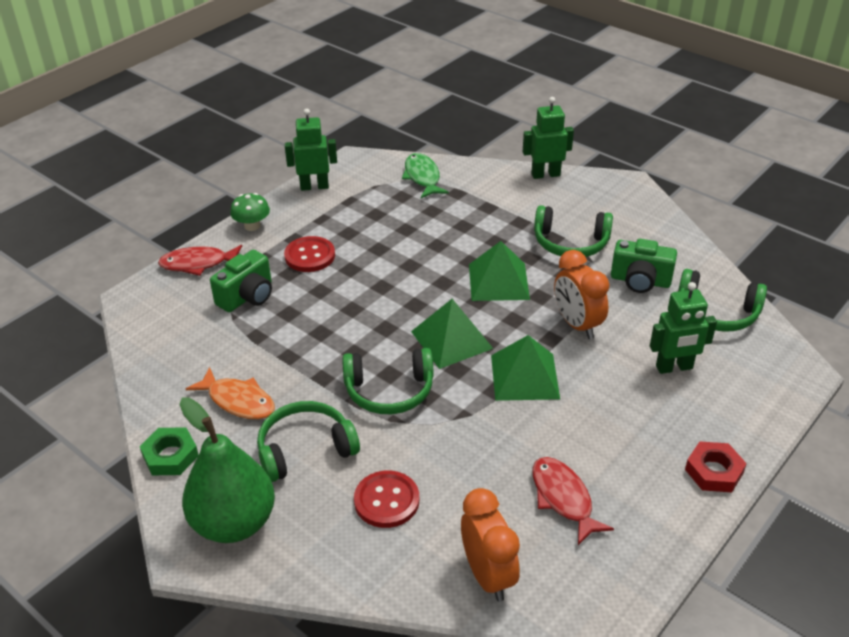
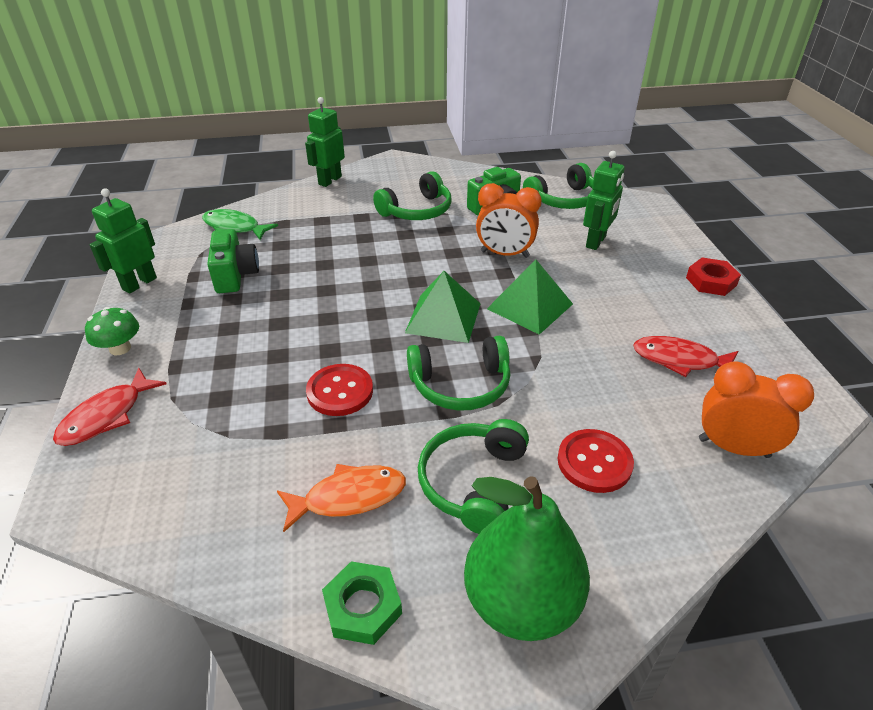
camera: 50 degrees left, 0 degrees up
(247, 296) = (212, 407): green camera -> green camera (235, 275)
(310, 256) = (223, 336): red button -> red button (340, 391)
(389, 391) = (460, 385): green headphones -> green headphones turned 45 degrees clockwise
(498, 281) = (410, 260): green pyramid -> none

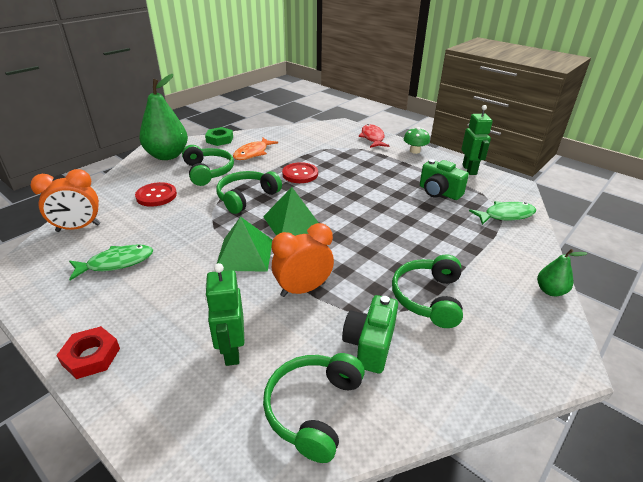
camera: 140 degrees right, 5 degrees down
(329, 180) = (550, 291): green robot -> green pear
(680, 360) = (116, 263): red fish -> green fish

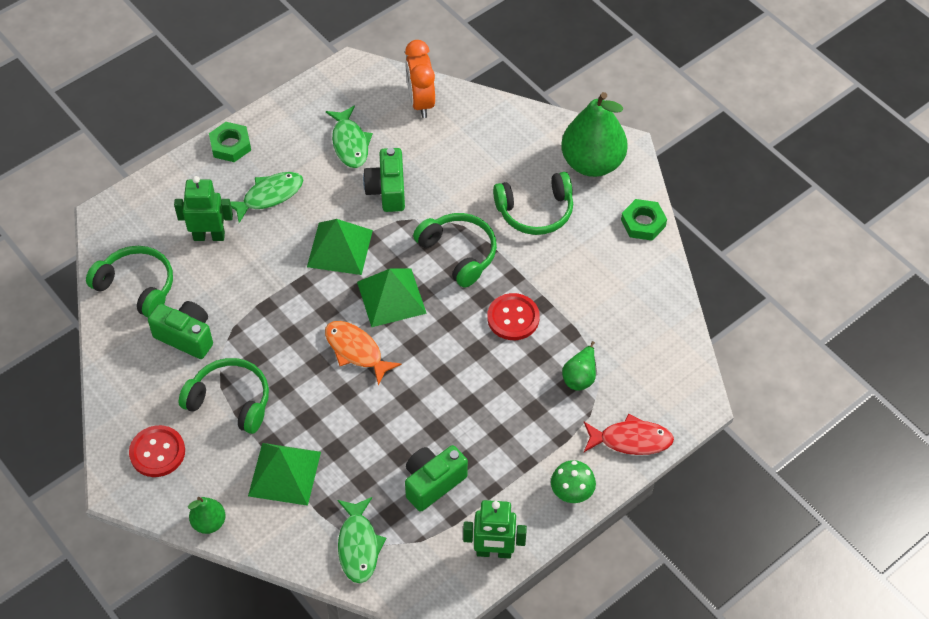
camera: 100 degrees right, 20 degrees up
(91, 356) = (230, 145): red nut -> green nut
(156, 196) = (479, 161): red button -> red button (157, 452)
(176, 309) = (269, 196): none -> green fish
(180, 235) = (387, 190): none -> green camera
(253, 153) = (589, 264): orange fish -> orange fish (356, 351)
(303, 289) = (271, 295): orange clock -> none
(337, 152) = (580, 376): none -> green pear
(476, 255) = (284, 473): none -> green pyramid

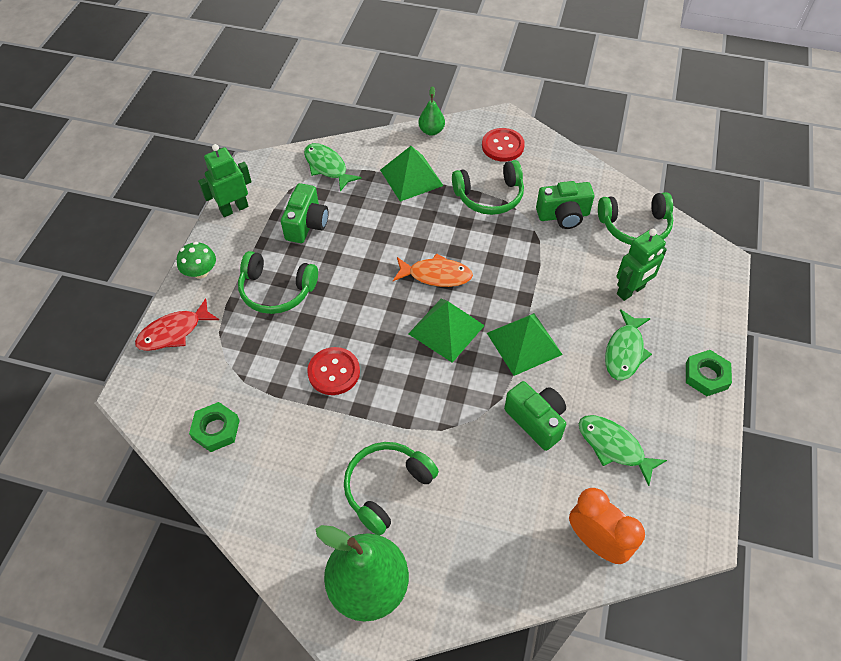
camera: 145 degrees right, 0 degrees up
(459, 253) = (424, 401): green headphones -> green headphones (276, 290)
(580, 376) = (245, 357): green pear -> none
(643, 223) = (272, 545): green nut -> green nut (216, 429)

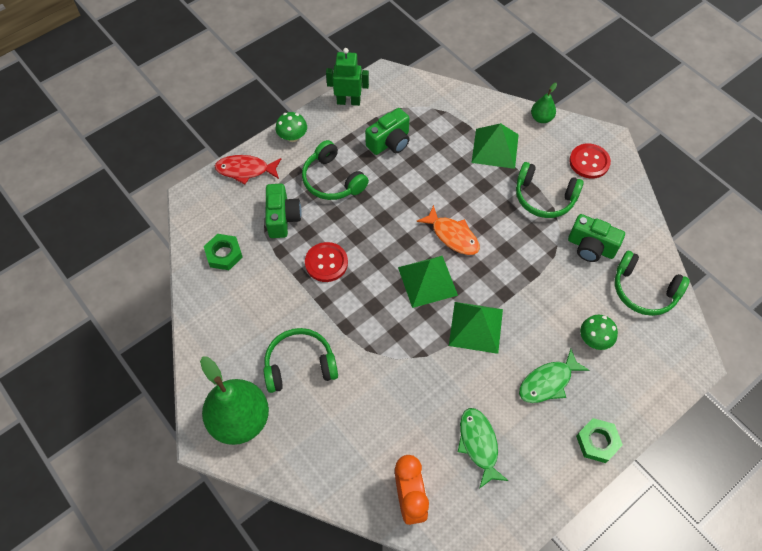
camera: 35 degrees right, 5 degrees up
(327, 167) = (438, 105): green fish -> none
(536, 421) = (438, 388): green camera -> green camera (282, 218)
(631, 291) = (594, 339): green robot -> green mushroom

